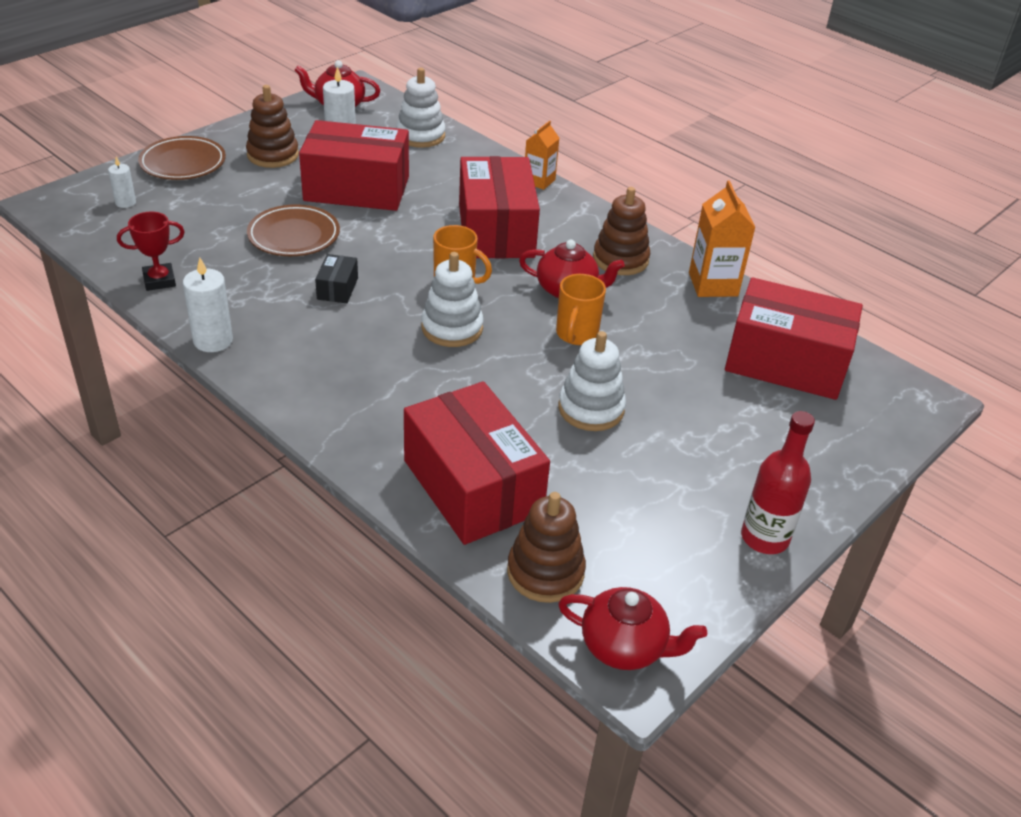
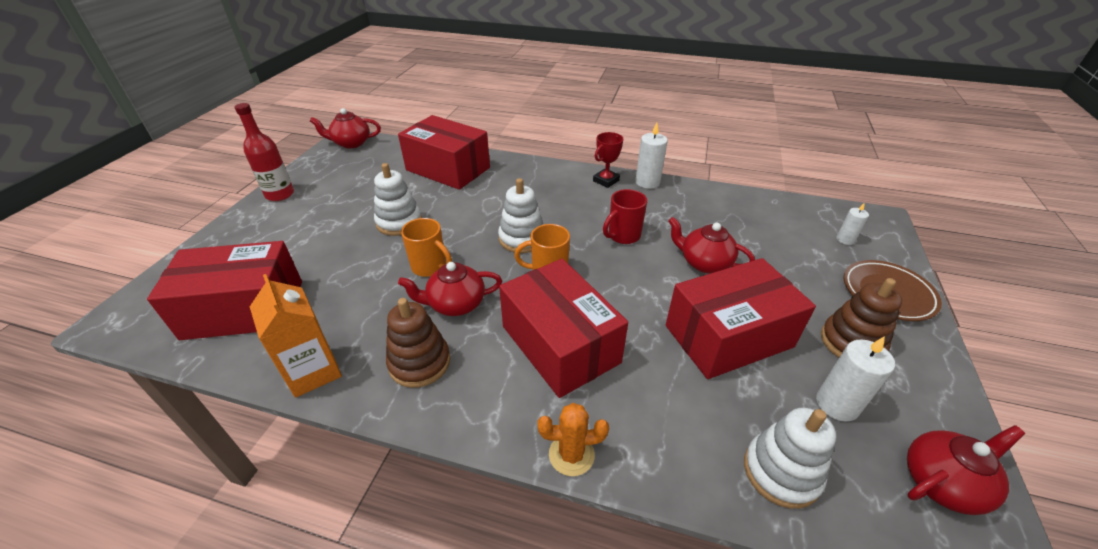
camera: 155 degrees right, 0 degrees up
(159, 280) = (727, 200): red trophy -> red trophy (606, 180)
(294, 236) = (704, 263): brown plate -> red teapot
(337, 288) = (623, 236): black box -> red mug
(539, 181) = (571, 454): orange carton -> orange cactus
(545, 572) = (395, 153): brown stacking toy -> none
(576, 335) = (430, 267): orange mug -> orange mug turned 135 degrees clockwise

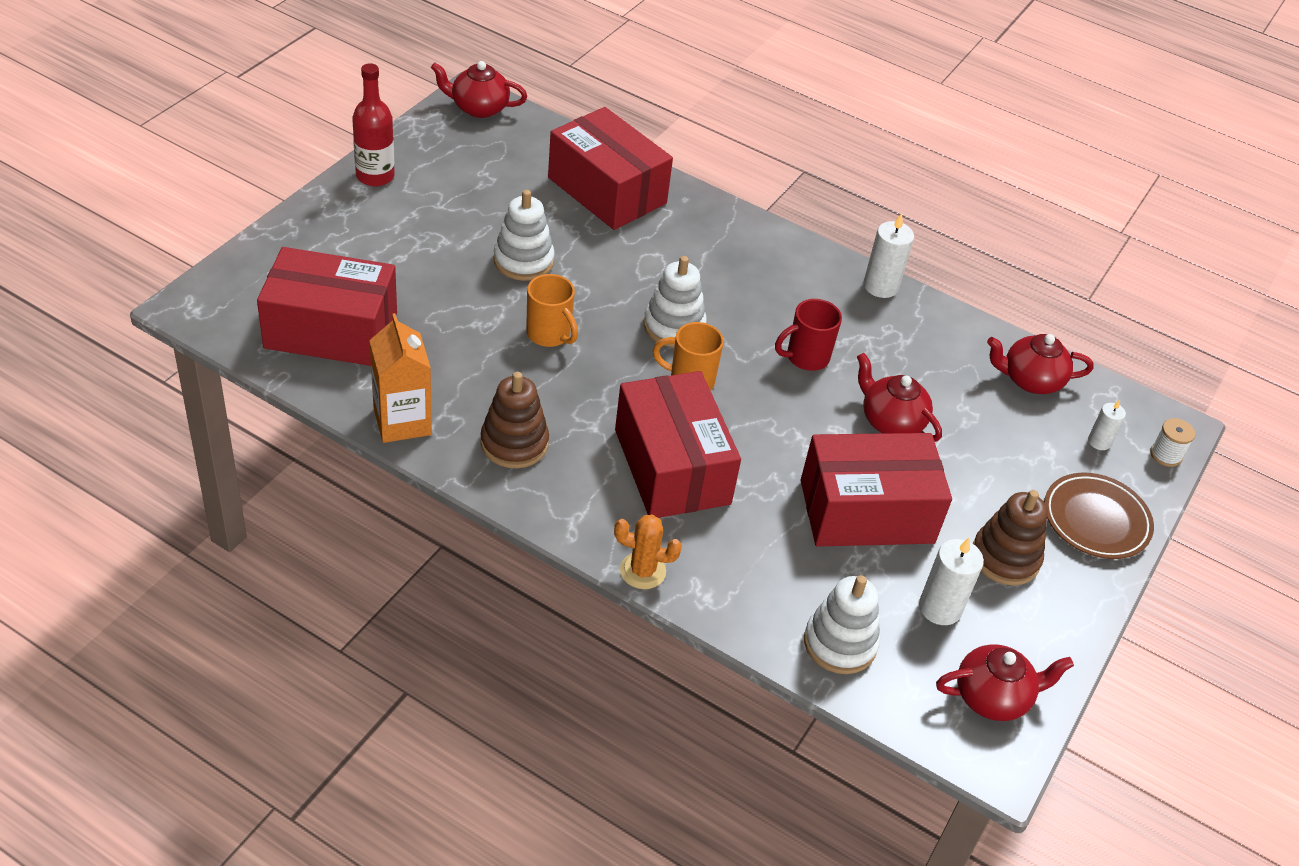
camera: 10 degrees right, 5 degrees up
(455, 304) = (568, 389): red teapot -> red teapot (1030, 380)
(606, 180) = (822, 268): red trophy -> none
(891, 236) = (1165, 455): none -> white spool

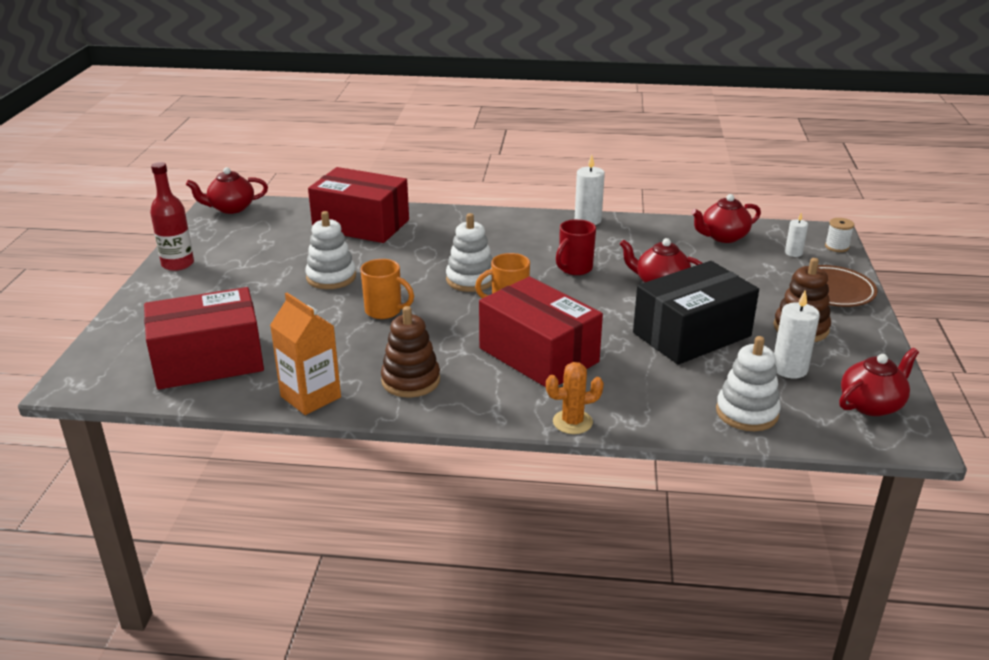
camera: 20 degrees left, 15 degrees down
(866, 512) = (692, 334): red box -> black box

